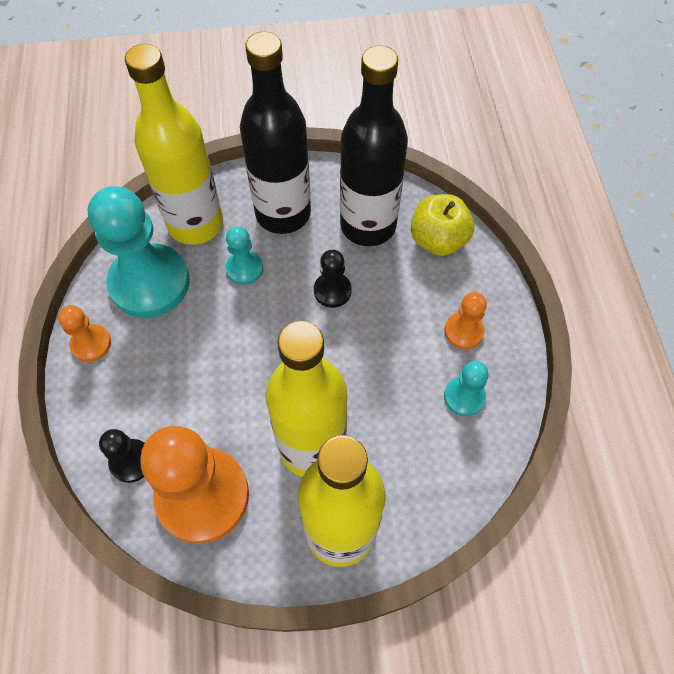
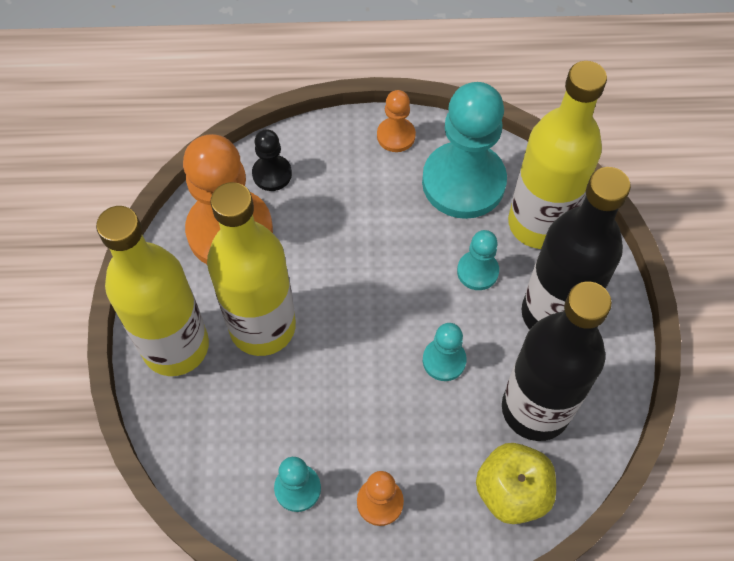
camera: 95 degrees right, 0 degrees up
(332, 291) = (444, 360): black pawn -> turquoise pawn

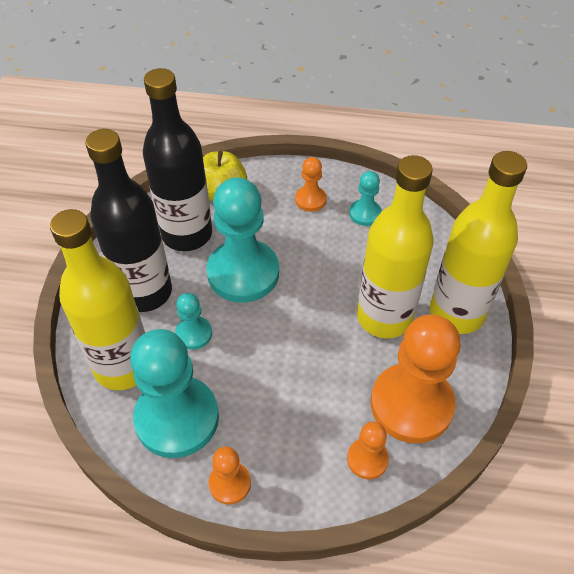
camera: 170 degrees left, 10 degrees down
(272, 174) = (367, 459): black pawn -> orange pawn
(444, 360) = (243, 273): turquoise pawn -> turquoise pawn, size x2.11

